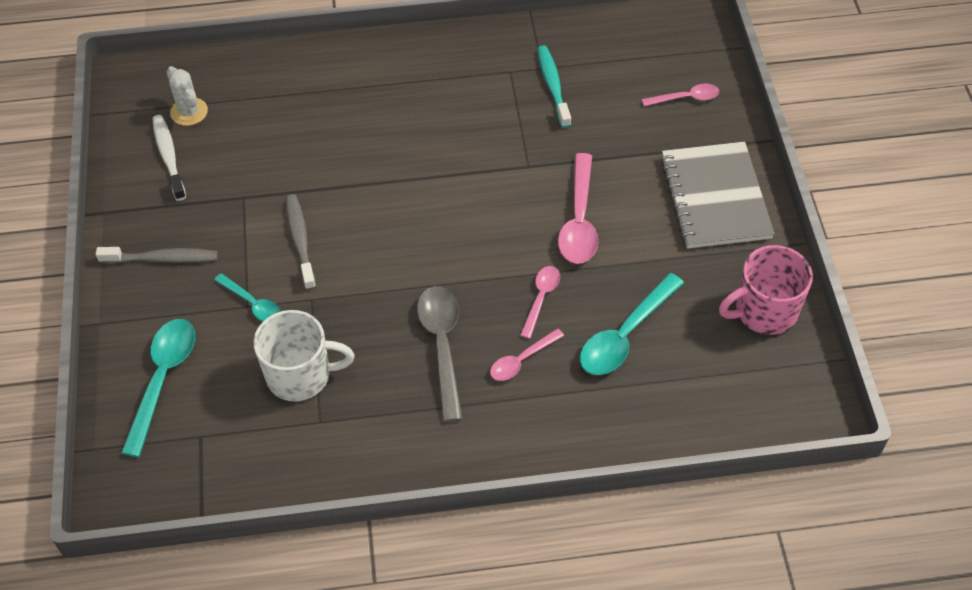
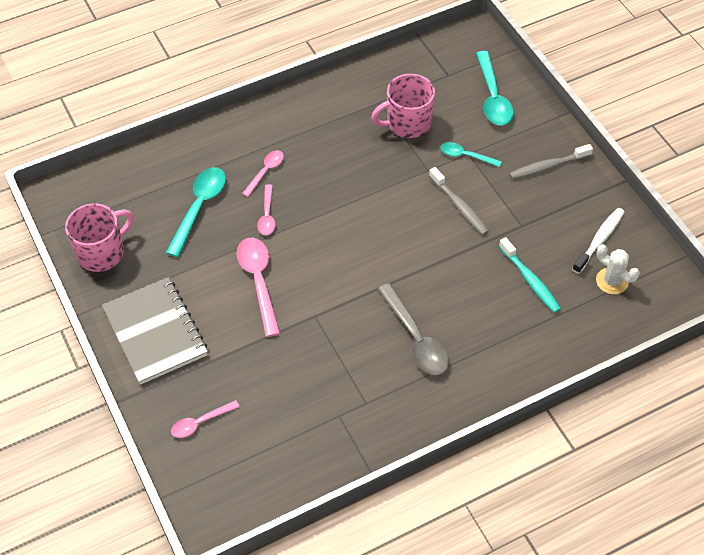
camera: 160 degrees right, 0 degrees up
(169, 156) = (599, 240): white toothbrush -> white toothbrush turned 105 degrees counterclockwise
(300, 375) = (407, 123): white mug -> pink mug
(442, 346) = (323, 165): grey spoon -> grey spoon (415, 338)
(553, 86) = (322, 399): turquoise toothbrush -> turquoise toothbrush (530, 280)

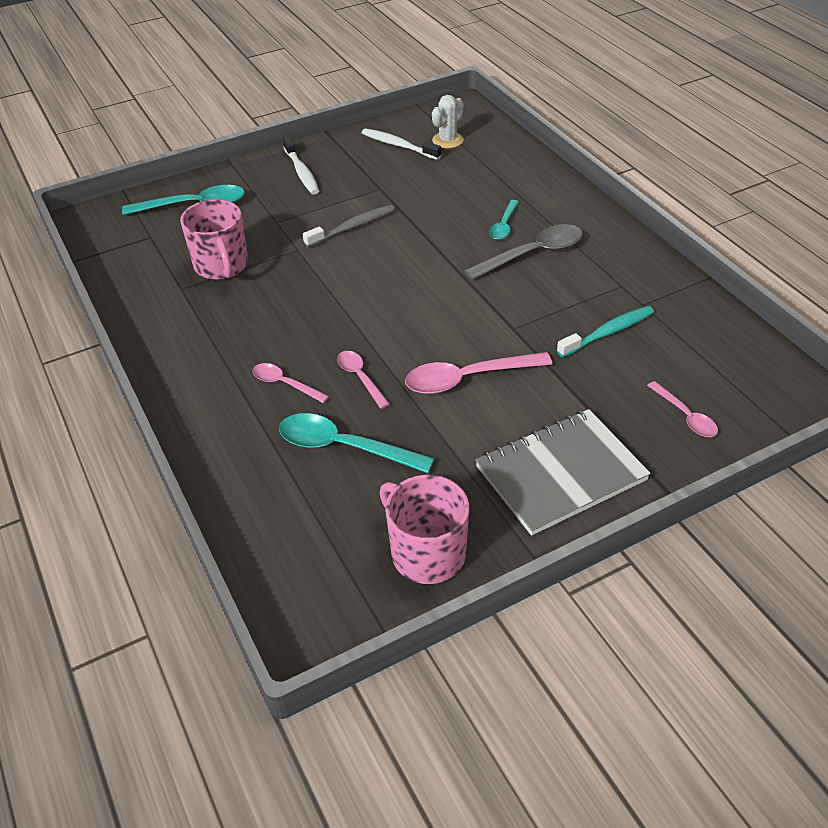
camera: 90 degrees left, 10 degrees down
(267, 215) = (360, 378): pink spoon -> pink spoon turned 120 degrees counterclockwise
(466, 156) = (280, 223): turquoise spoon -> turquoise spoon (504, 225)
(530, 280) = (450, 184): turquoise toothbrush -> turquoise toothbrush (608, 332)
(547, 166) = (301, 172): grey toothbrush -> white toothbrush

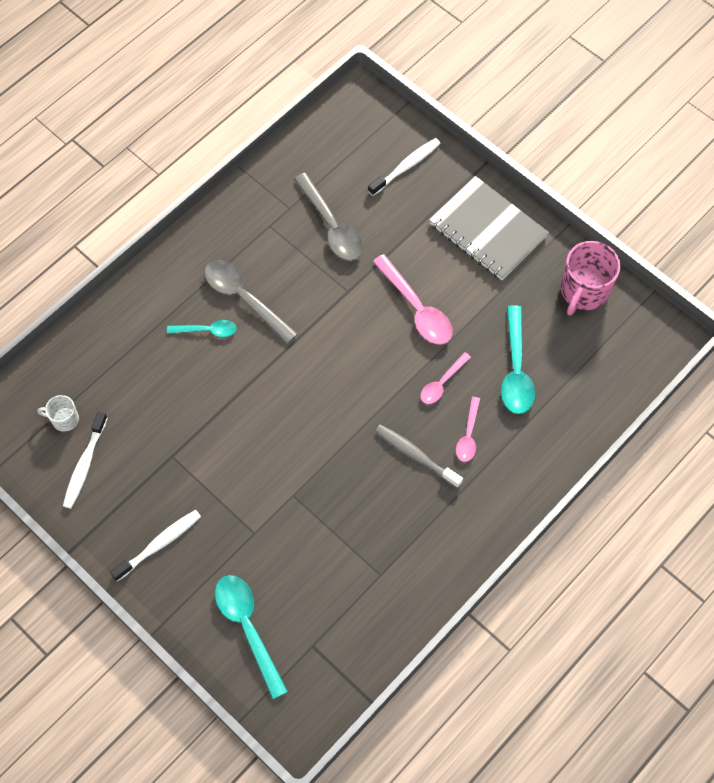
camera: 110 degrees left, 20 degrees up
(221, 266) = (337, 553): pink mug -> none
(352, 227) = (244, 459): grey toothbrush -> grey toothbrush (415, 455)
(447, 140) = (64, 419): white cactus -> white mug
(608, 332) = (331, 226): turquoise toothbrush -> grey spoon
(685, 416) = (406, 167): pink spoon -> white toothbrush

